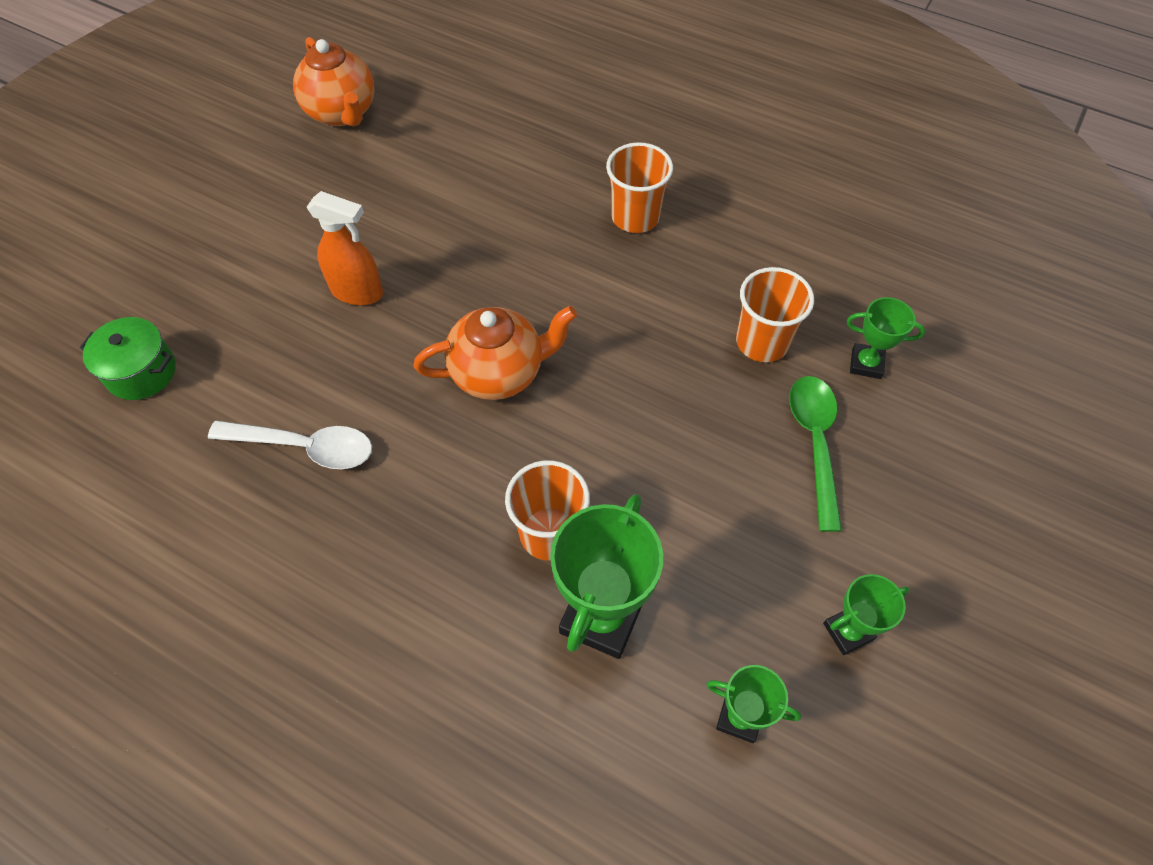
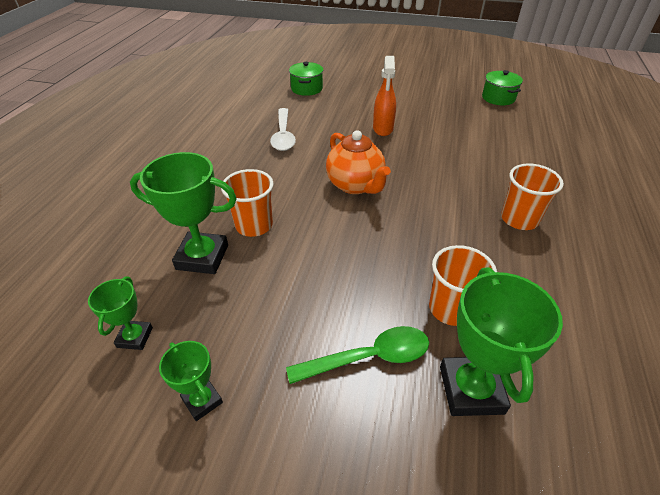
camera: 75 degrees right, 15 degrees down
(342, 113) = (498, 98): orange teapot -> green pot
(866, 364) = (471, 389): green trophy -> green trophy, size x1.80

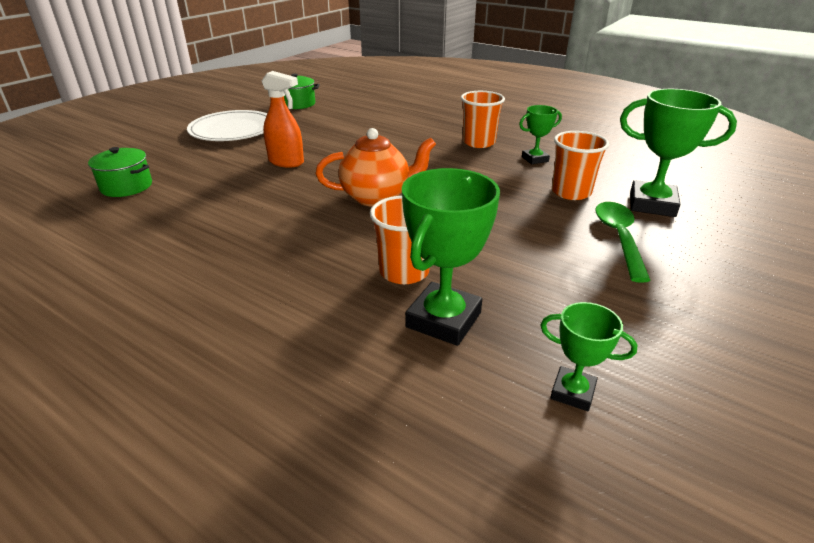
camera: 70 degrees left, 10 degrees down
(202, 401) = (668, 341): green trophy -> green trophy (535, 159)
(283, 135) = (225, 222): white spoon -> none
(417, 90) = (233, 130): none -> white plate

